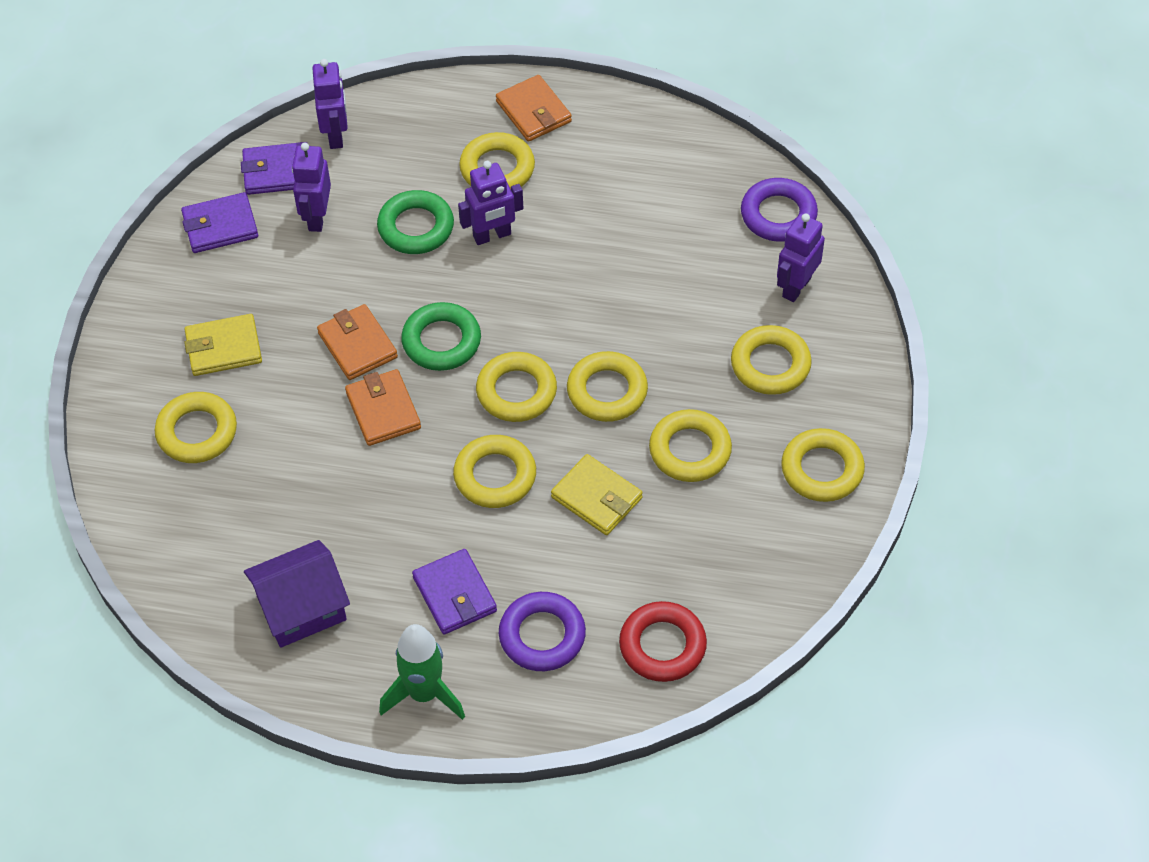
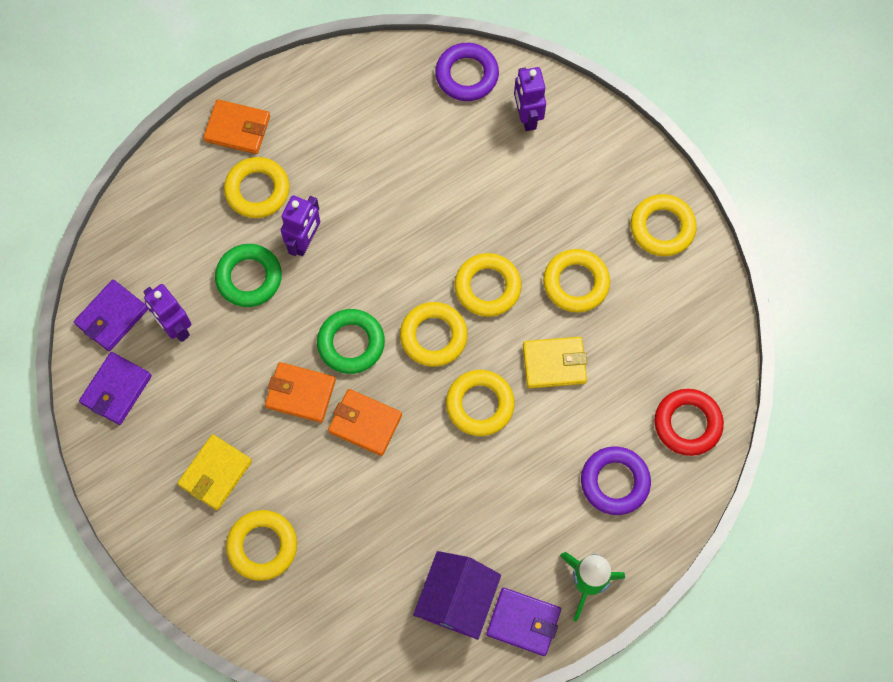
camera: 45 degrees left, 15 degrees up
(336, 135) = (123, 256): purple robot -> none
(455, 594) = (537, 504): purple wallet -> purple wallet (523, 622)
(770, 365) = (564, 184): yellow ring -> none

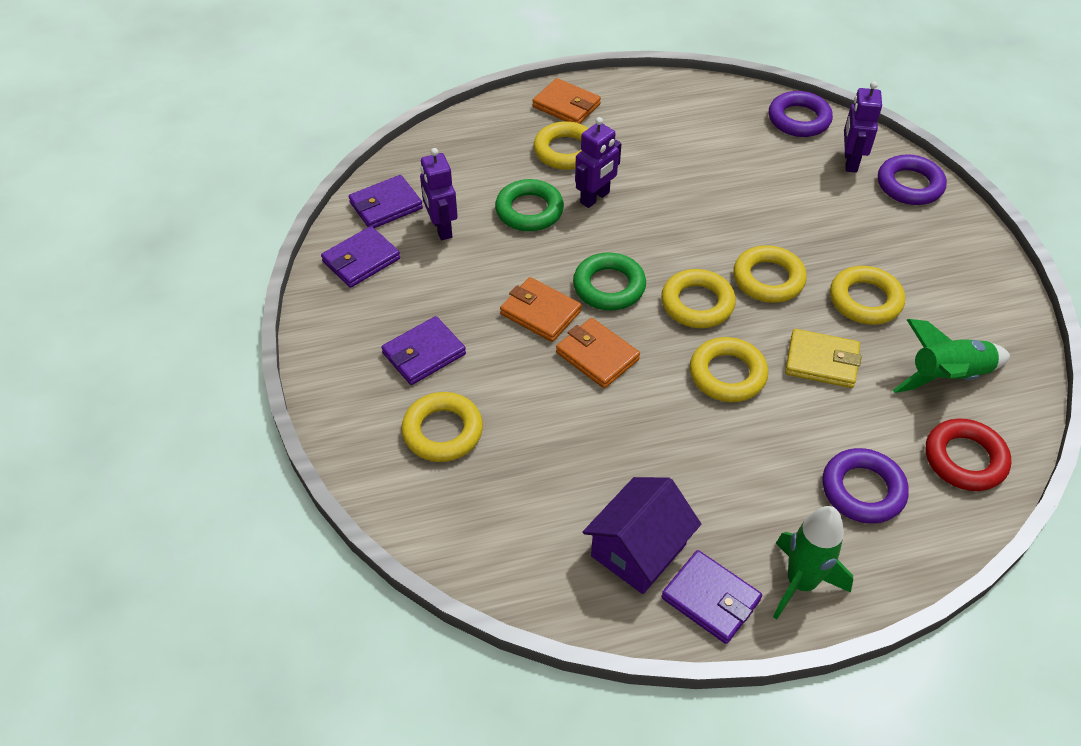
camera: 20 degrees right, 20 degrees down
(215, 473) = (424, 354): yellow wallet -> purple wallet
(587, 130) = (909, 185): none -> purple ring
(659, 344) = (947, 377): none -> green rocket
(662, 228) = (973, 279): yellow ring -> none

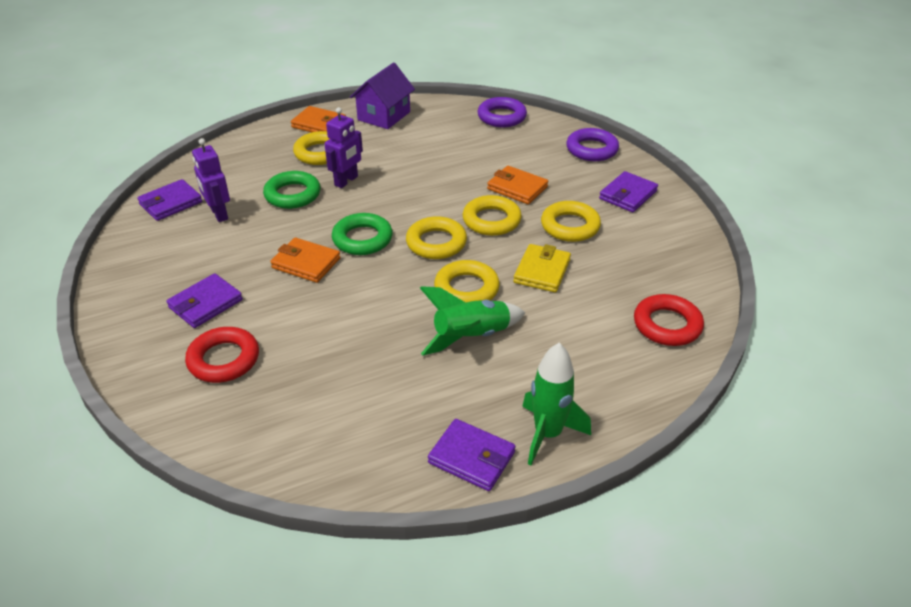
camera: 10 degrees left, 10 degrees down
(361, 260) = (149, 243): purple wallet -> purple wallet (628, 195)
(442, 431) = (224, 359): yellow ring -> red ring
(597, 356) = (356, 288): orange wallet -> orange wallet (517, 188)
(638, 550) = (404, 428): purple house -> purple house (384, 116)
(821, 361) = (542, 271): yellow wallet -> yellow wallet turned 75 degrees counterclockwise
(850, 162) = (544, 139): purple robot -> none
(862, 490) = (589, 357): purple ring -> none
(947, 377) = (643, 270): green rocket -> green rocket (471, 337)

